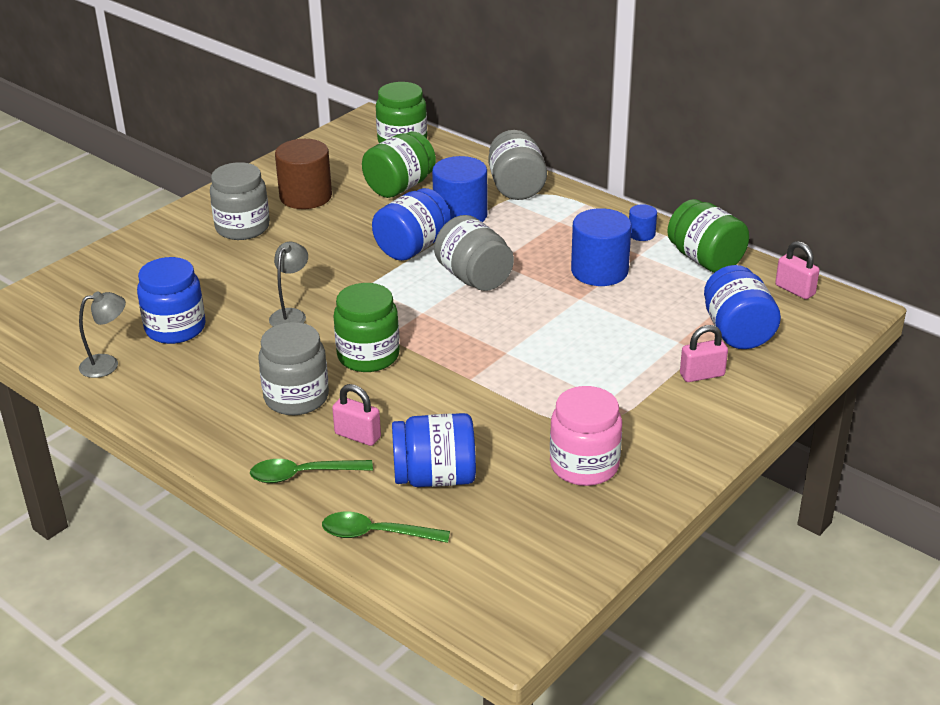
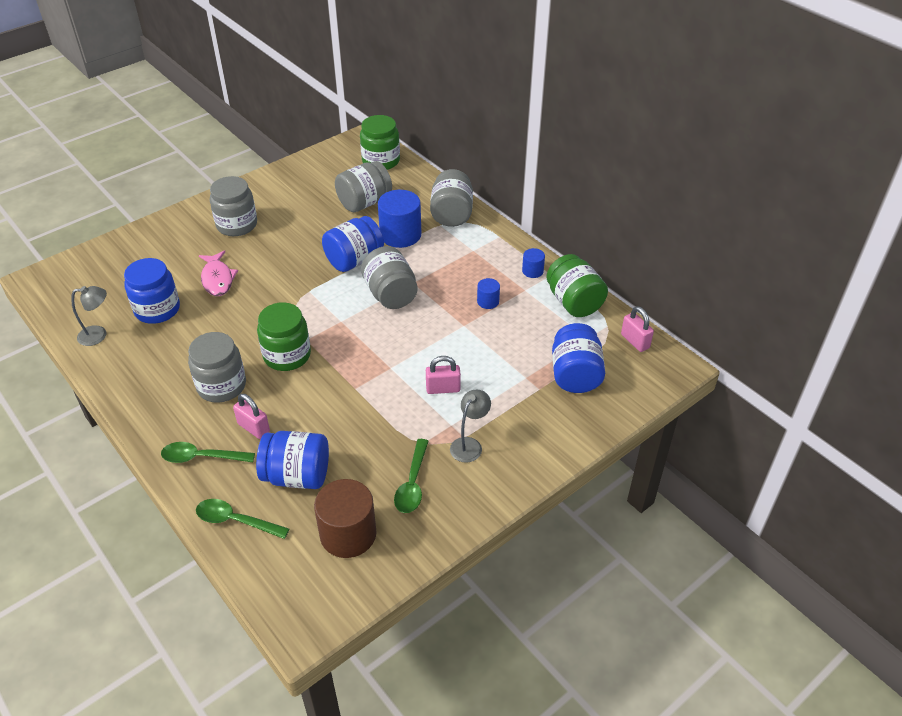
camera: 10 degrees right, 10 degrees up
(242, 287) = (217, 279): none -> pink fish
(291, 315) = (244, 309): grey lamp -> grey lamp (469, 445)
(305, 196) = (292, 202): brown cylinder -> brown cylinder (348, 534)
(400, 187) = (364, 202): green jar -> grey jar
(584, 465) = (412, 483): pink jar -> green spoon
(599, 271) = (488, 301): blue cylinder -> blue cylinder, size x0.49
(702, 375) = (533, 412): pink padlock -> pink padlock (443, 389)

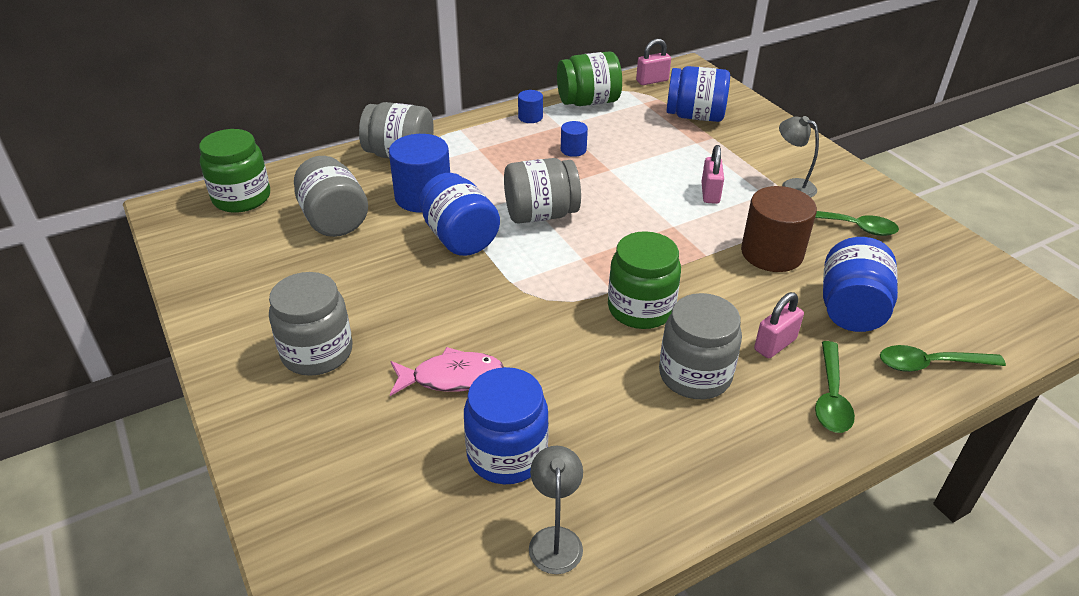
camera: 80 degrees left, 5 degrees down
(236, 521) = (930, 364): green spoon -> green spoon turned 60 degrees clockwise
(348, 534) = (928, 275): brown cylinder -> brown cylinder (772, 253)

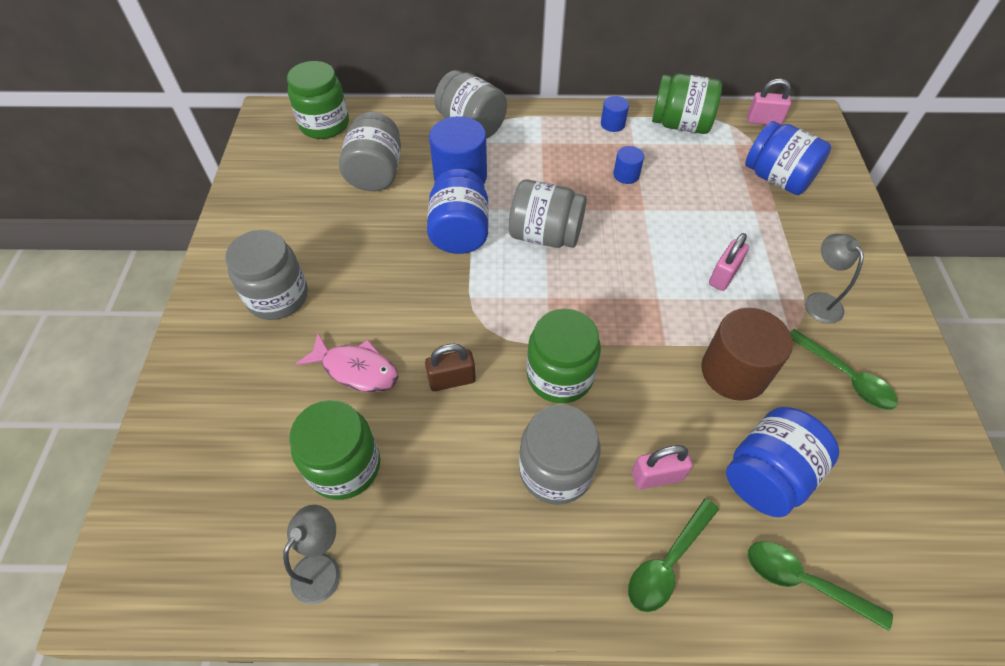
camera: 30 degrees right, 15 degrees up
(507, 454) = (344, 466): blue jar -> green jar
(550, 349) = (452, 380): none -> brown padlock

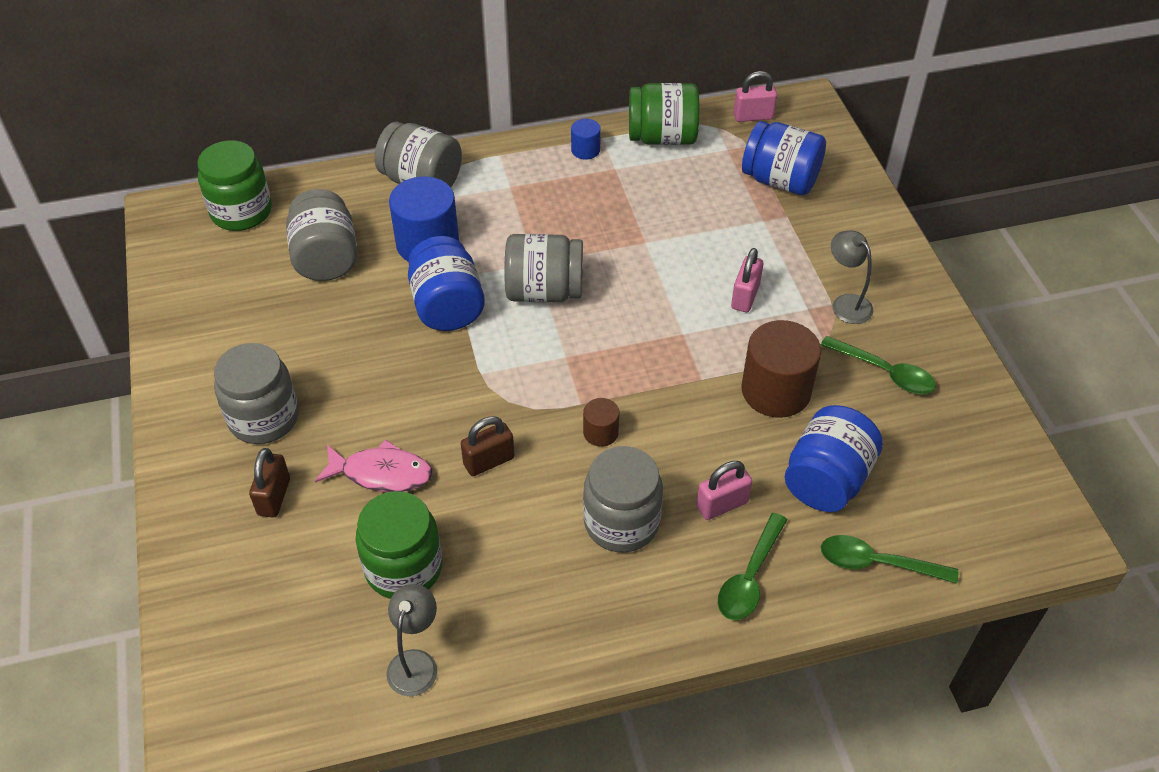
camera: 15 degrees left, 5 degrees down
(259, 370) = (274, 497): none -> brown padlock
(560, 375) = (600, 432): green jar -> brown cylinder
(626, 175) = (615, 207): blue cylinder -> none

